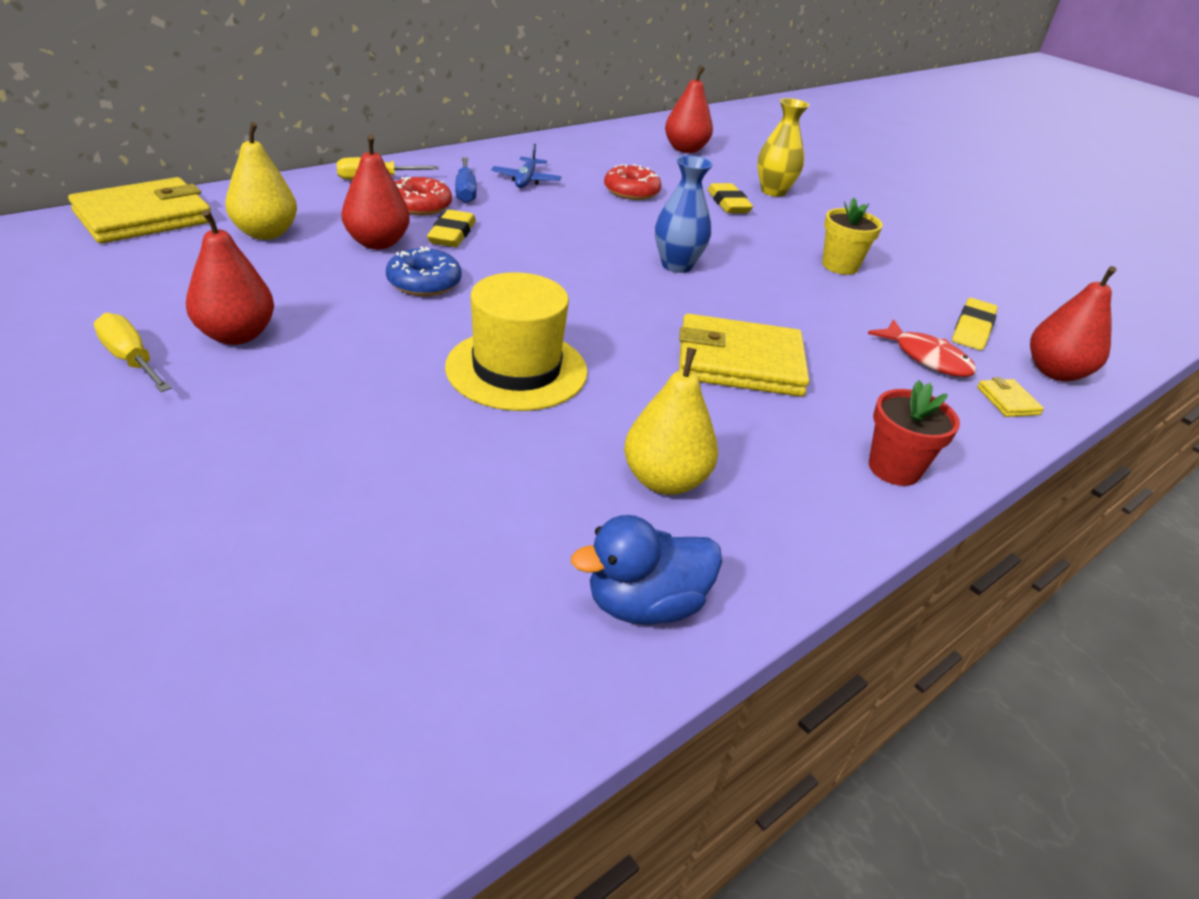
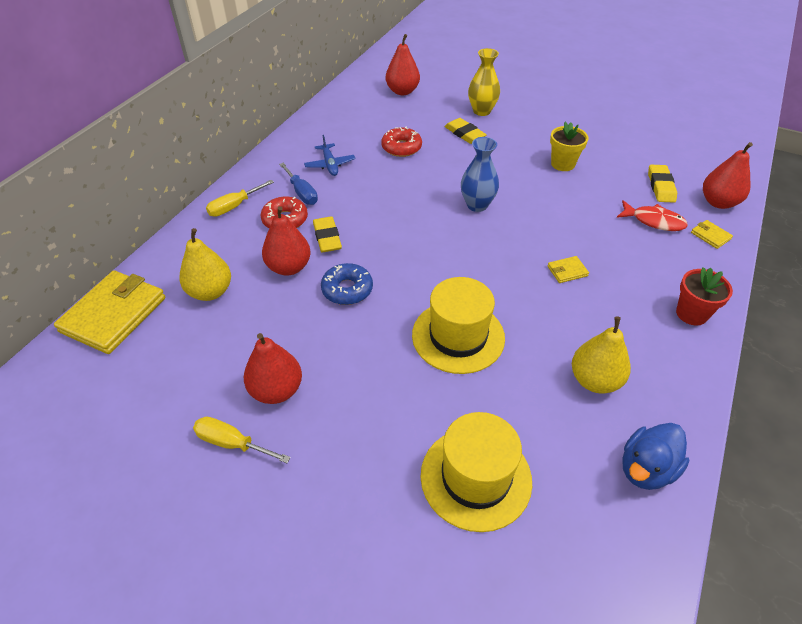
camera: 20 degrees left, 10 degrees up
(384, 509) = (476, 477): none -> yellow hat
(739, 362) = (567, 271): yellow wallet -> yellow wallet, size x0.42

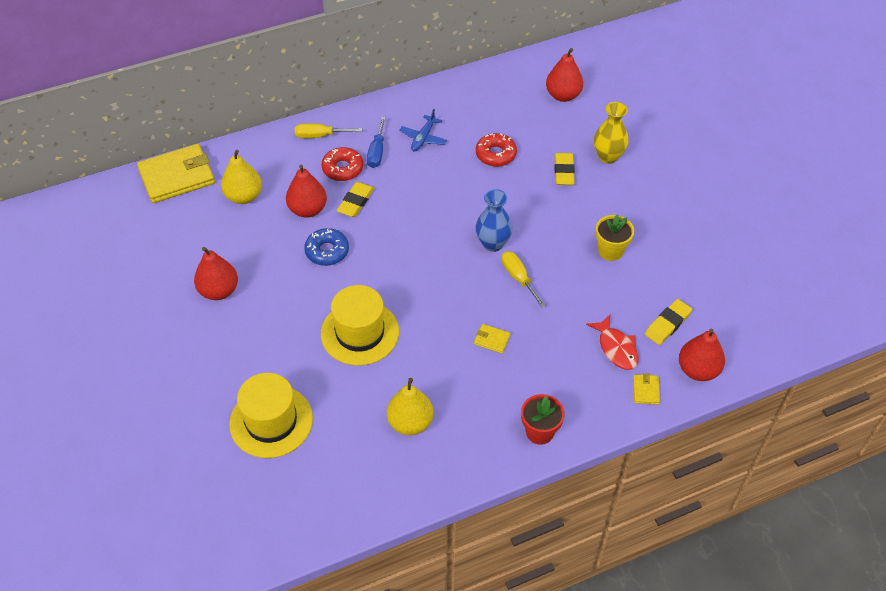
camera: 40 degrees right, 5 degrees up
(232, 443) = (167, 305): yellow screwdriver -> yellow screwdriver (518, 278)
(646, 469) = (372, 492): blue duck -> none

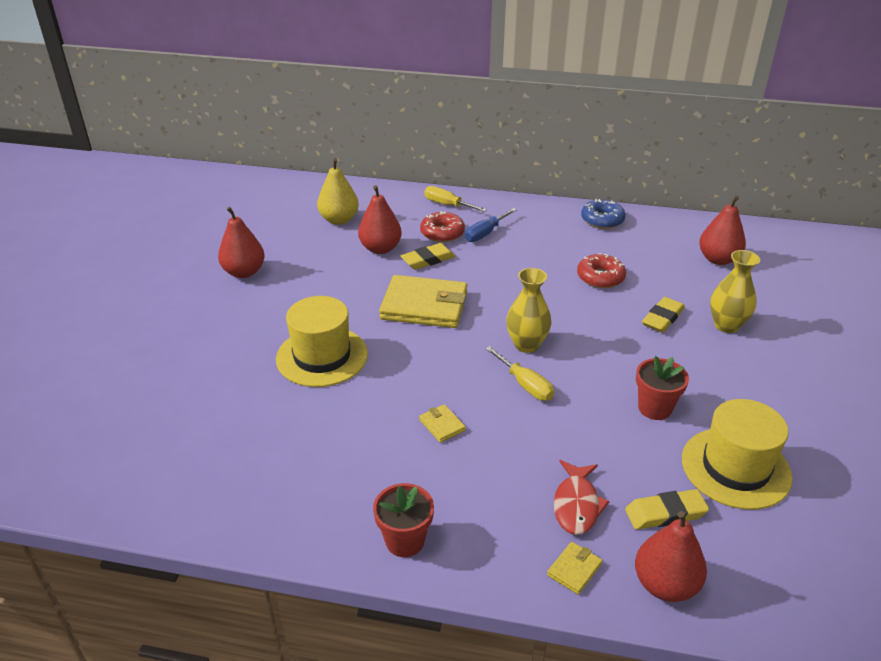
camera: 35 degrees right, 15 degrees down
(177, 176) = (304, 188): yellow wallet -> yellow wallet (424, 306)
(271, 421) = (167, 386): yellow hat -> yellow hat (735, 468)
(327, 251) = (363, 284): blue donut -> blue donut (602, 220)
(410, 423) = (283, 455): yellow pear -> none
(423, 138) = (539, 239): blue plane -> none
(493, 243) = (526, 345): blue vase -> yellow vase
(518, 278) = (525, 385): yellow screwdriver -> yellow screwdriver turned 135 degrees clockwise
(610, 251) = (654, 408): yellow flower pot -> red flower pot

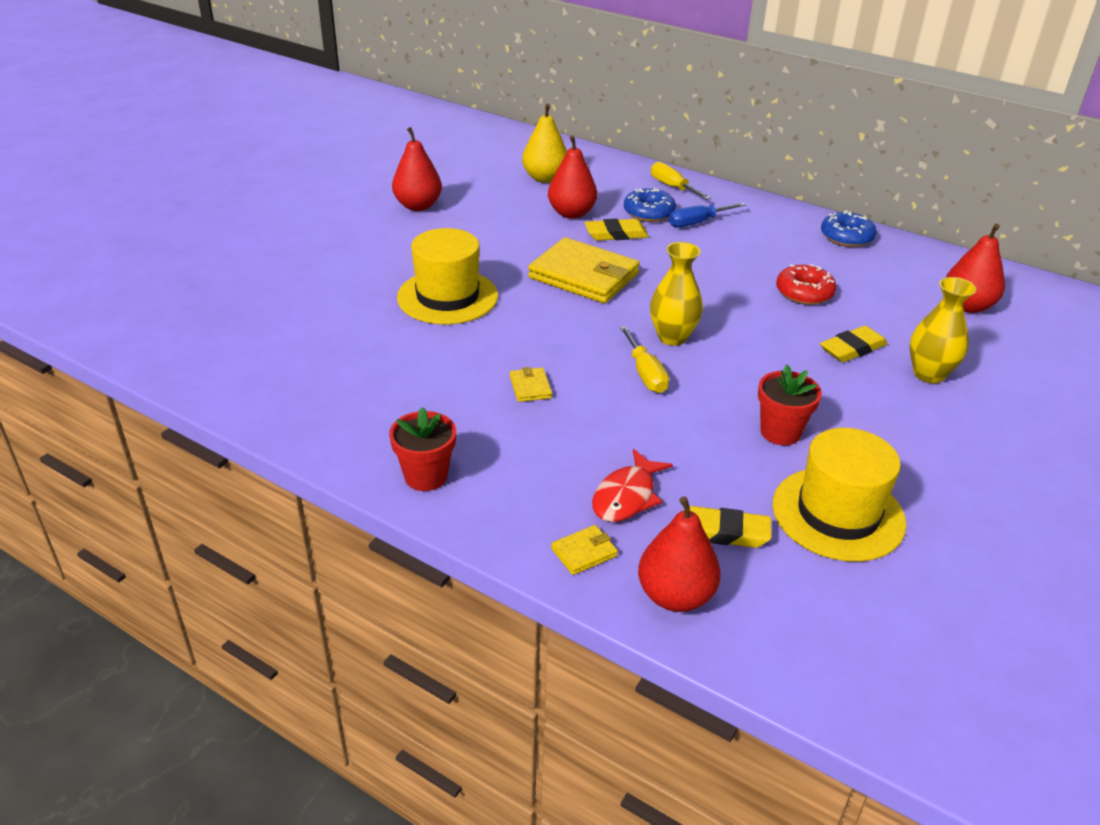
camera: 20 degrees right, 0 degrees up
(442, 233) = (649, 212): red donut -> blue donut

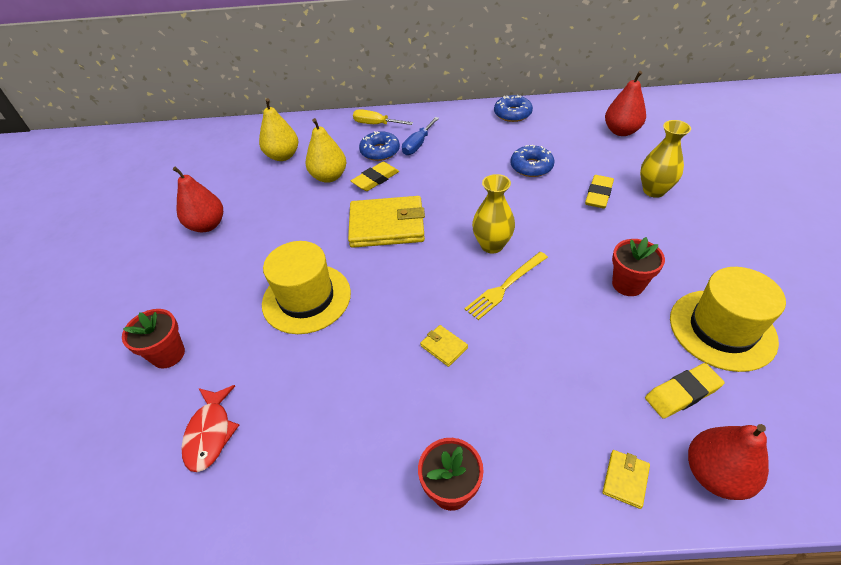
camera: 30 degrees left, 10 degrees up
(298, 283) = (168, 354): none -> red flower pot
(571, 213) = (329, 177): red pear -> yellow pear
(627, 496) = (599, 404): red fish -> red fish (210, 433)
(645, 373) = (505, 286): yellow screwdriver -> yellow fork
(804, 292) = (531, 167): red donut -> blue donut

